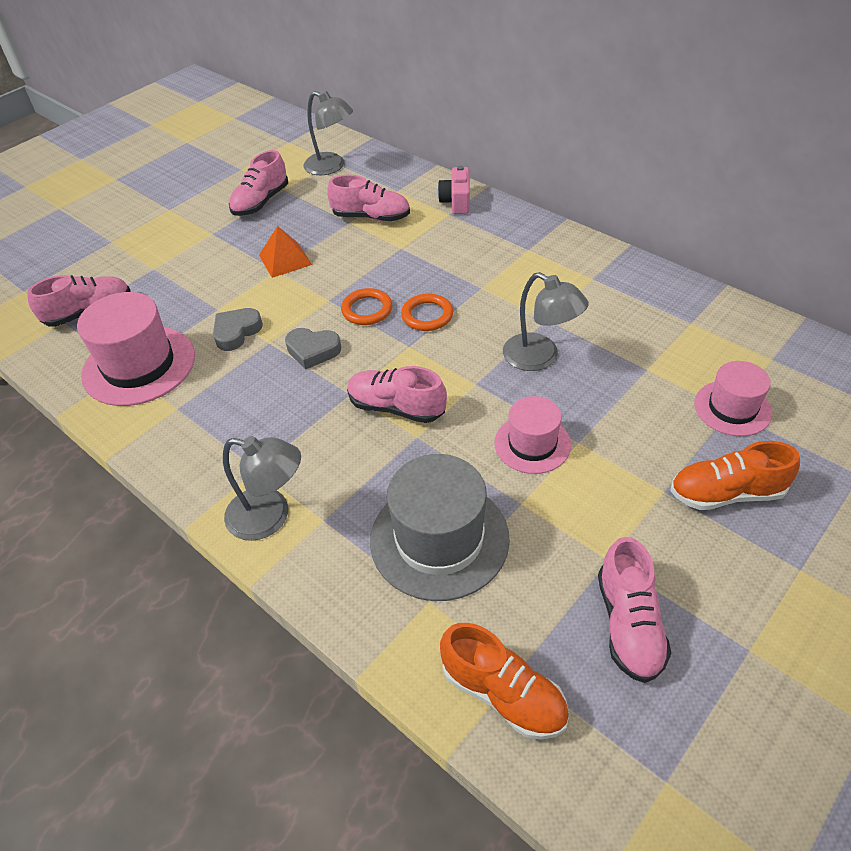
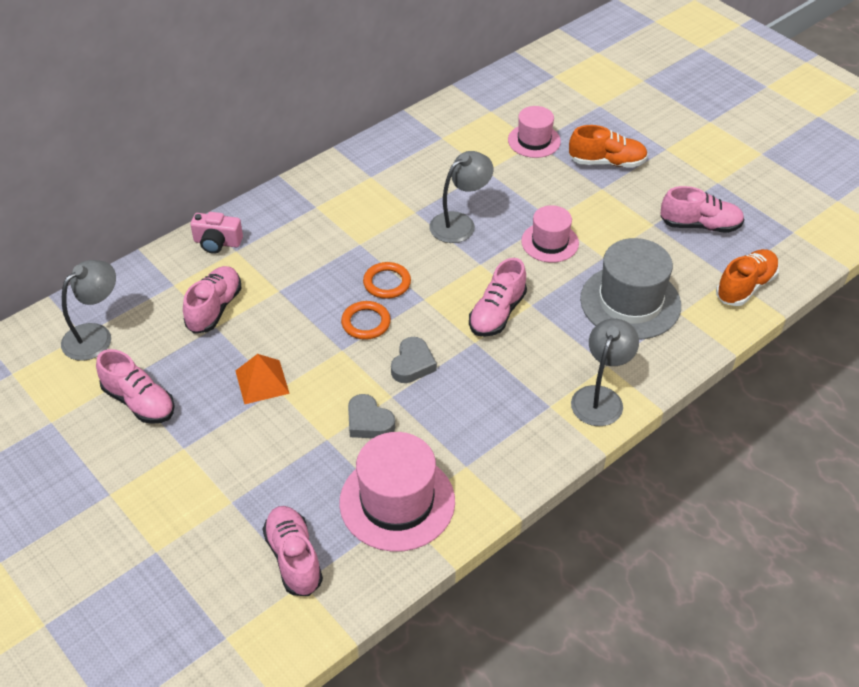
camera: 85 degrees left, 0 degrees up
(726, 493) = (607, 162): orange shoe -> orange shoe turned 90 degrees counterclockwise

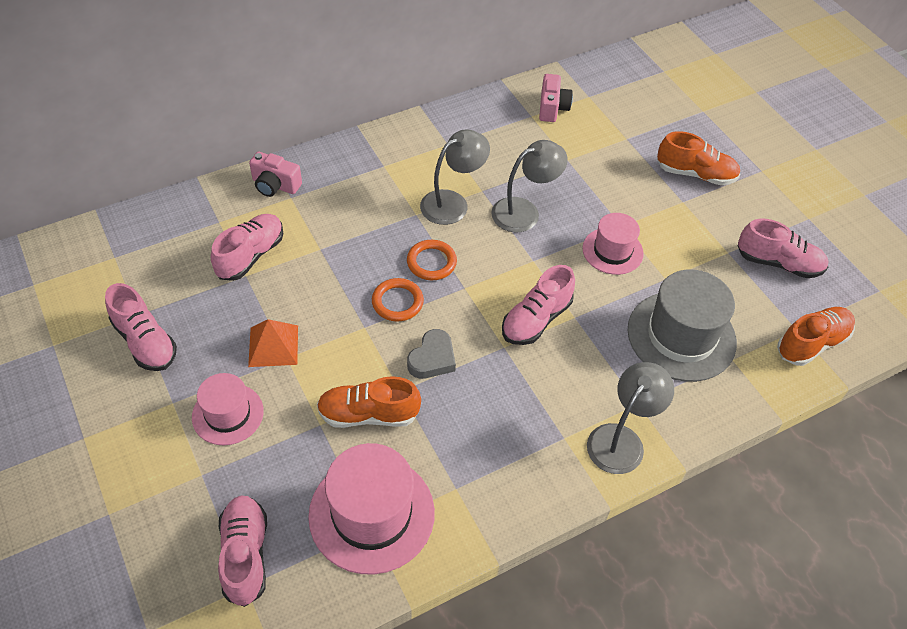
camera: 10 degrees right, 5 degrees up
(95, 335) = (126, 261): grey lamp -> grey lamp (452, 203)
(369, 422) = (368, 414): grey heart -> orange shoe
(459, 127) = (552, 108): none -> pink camera
(534, 141) = (625, 136): pink hat -> pink hat (227, 414)

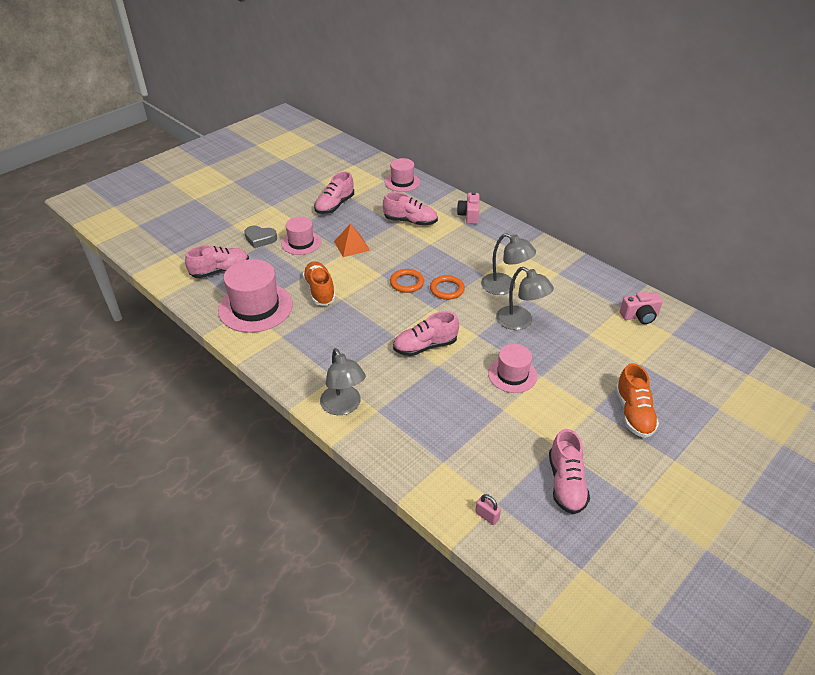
camera: 75 degrees right, 10 degrees down
(135, 235) = (402, 182): none -> pink hat
(432, 358) = (370, 306): grey heart -> grey heart (260, 239)
(536, 319) = (425, 346): pink shoe -> pink shoe turned 45 degrees counterclockwise
(621, 439) = (343, 406): grey lamp -> grey lamp turned 45 degrees clockwise
(681, 336) = (451, 427): grey hat -> none
(812, 343) = (487, 516): orange shoe -> pink padlock

